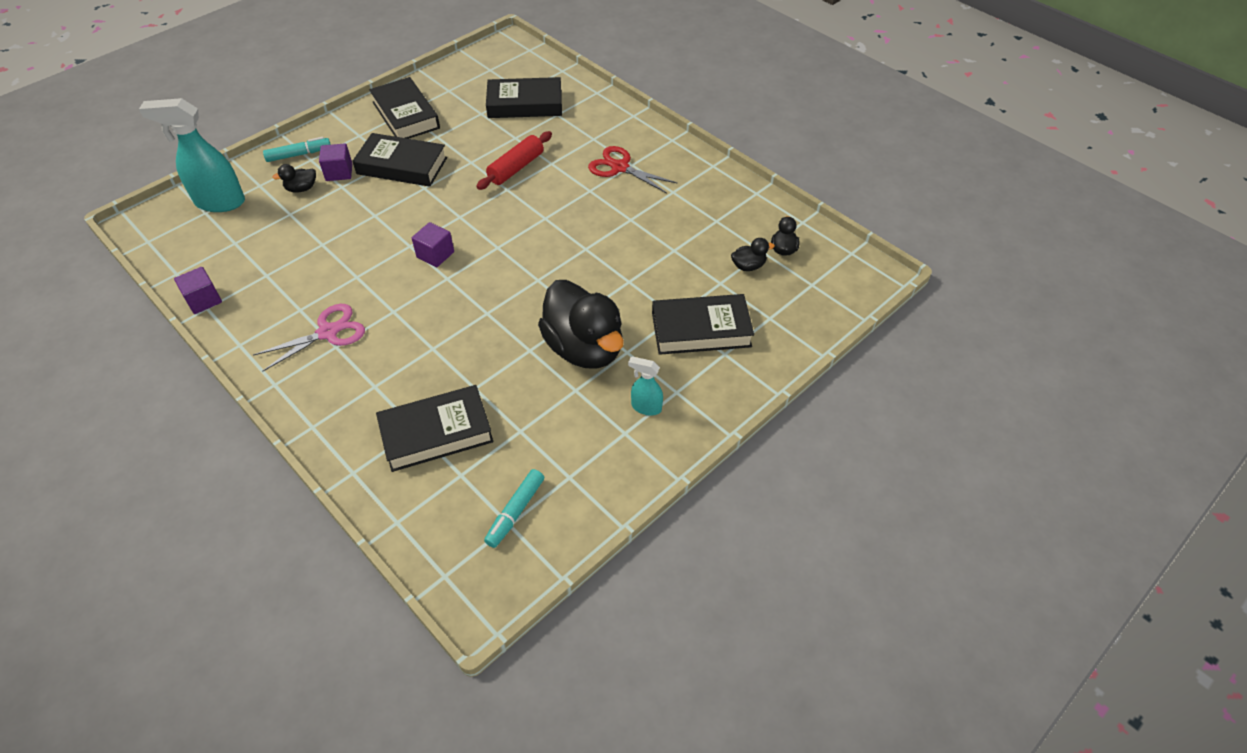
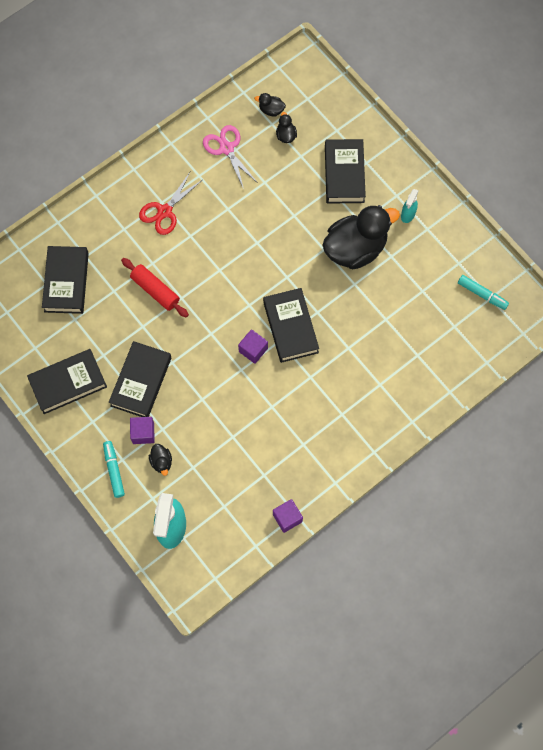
camera: 85 degrees left, 20 degrees up
(328, 332) = (328, 421): pink scissors -> pink scissors (226, 148)
(436, 433) = (421, 342): black book -> black book (290, 327)

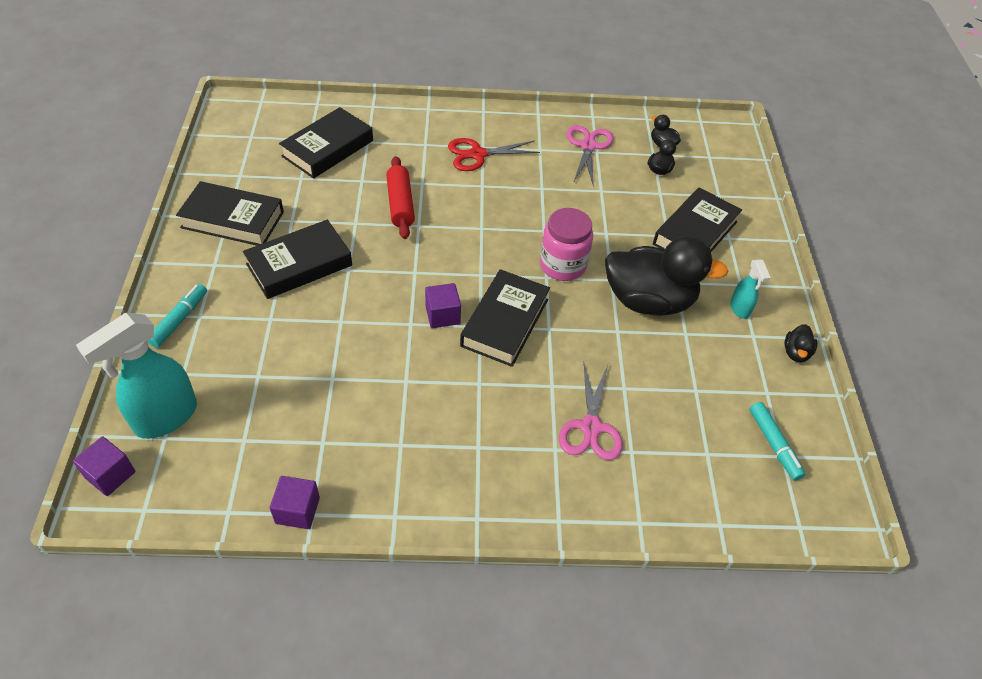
camera: 35 degrees right, 20 degrees down
(143, 433) = (248, 308): purple cube -> purple cube (110, 475)
(161, 462) = (233, 347): black duck -> black duck (796, 353)
(289, 261) = (562, 265): none -> pink jar
(387, 357) = (591, 427): none -> pink scissors
(408, 215) = (740, 309): turquoise spray bottle -> turquoise spray bottle turned 75 degrees counterclockwise

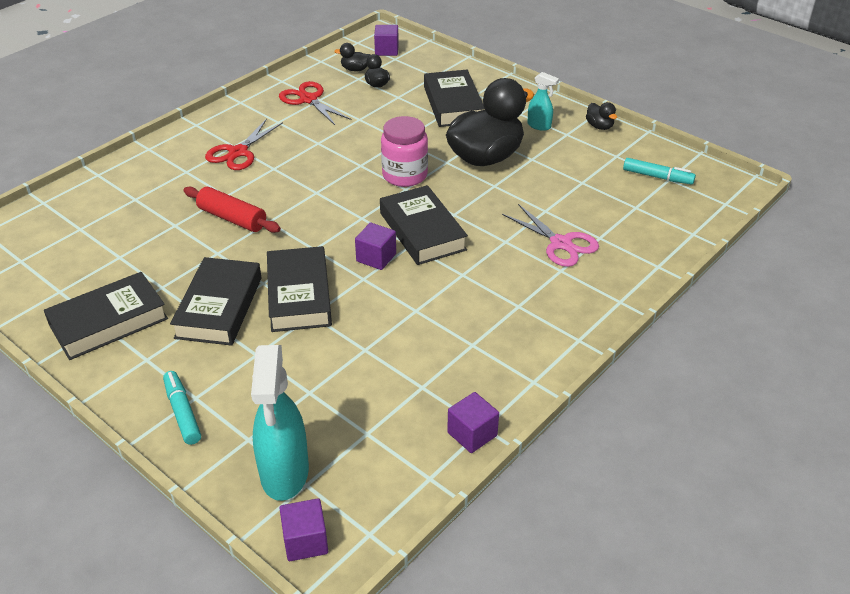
camera: 45 degrees left, 10 degrees down
(328, 148) = (108, 224): black book -> black book (299, 295)
(588, 146) = (308, 99): pink scissors -> red scissors
(714, 144) = (386, 50): none -> purple cube

